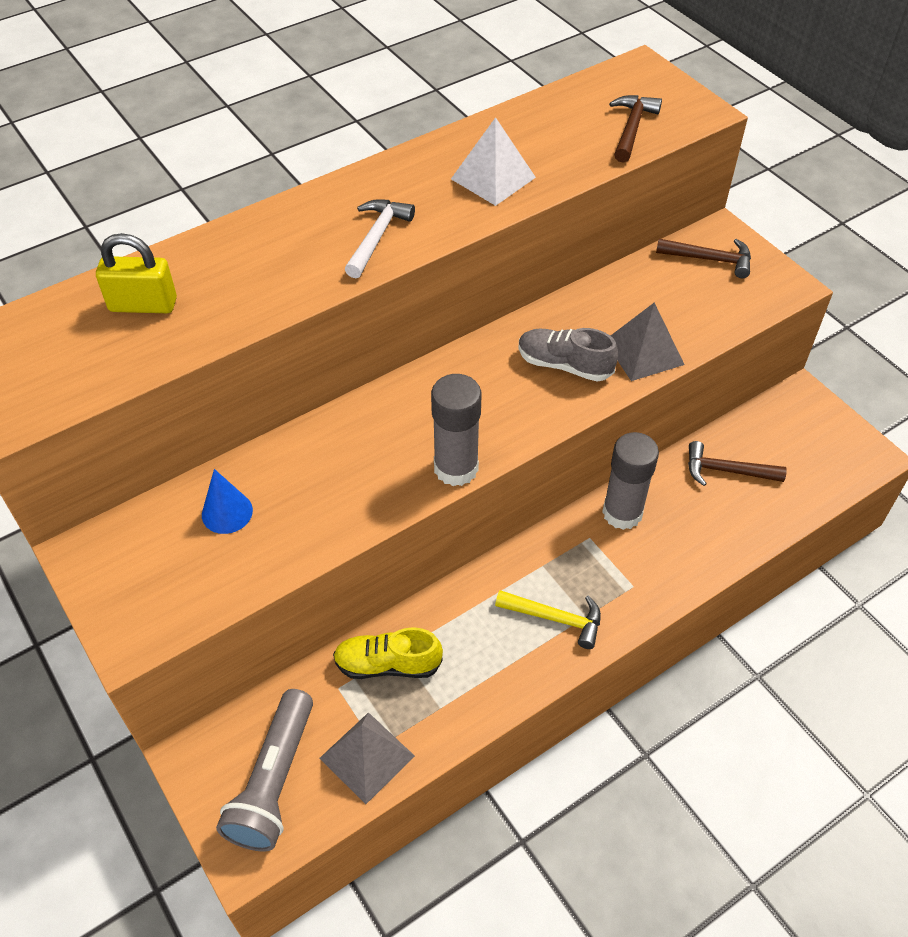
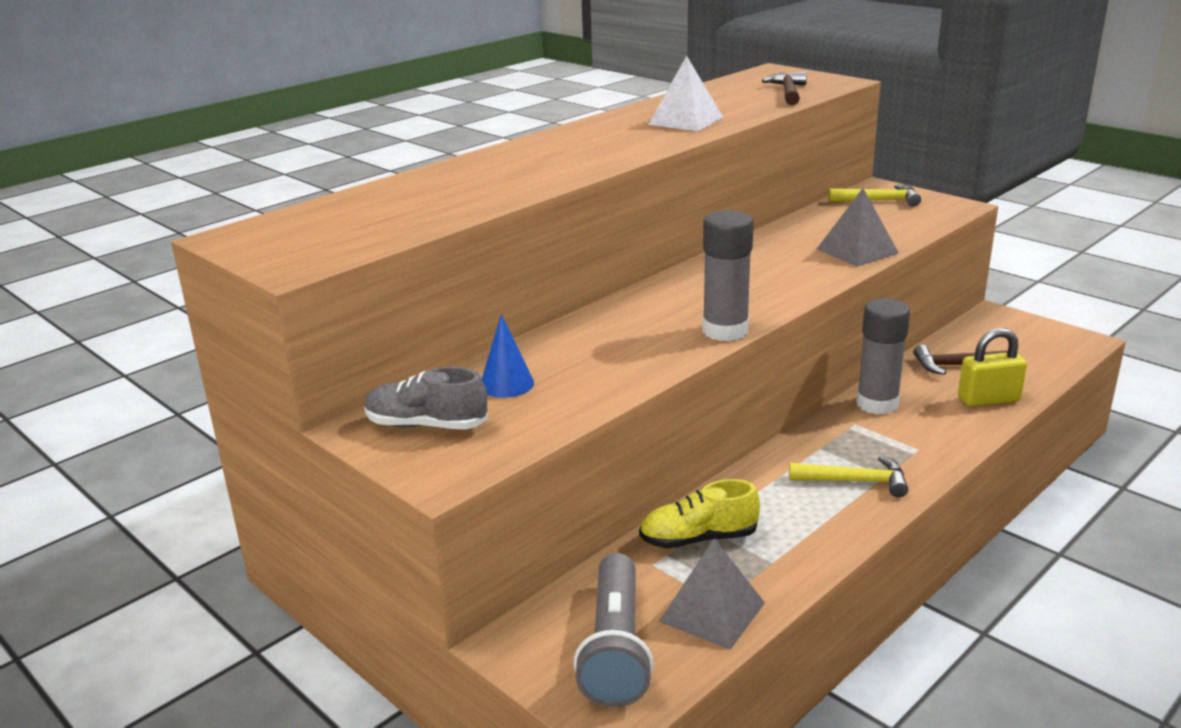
camera: 10 degrees left, 25 degrees down
(143, 305) = (396, 202): yellow padlock -> yellow padlock (988, 400)
(377, 237) = (601, 153): white hammer -> none
(564, 365) = (789, 265): grey shoe -> grey shoe (426, 425)
(710, 259) = (879, 200): brown hammer -> yellow hammer

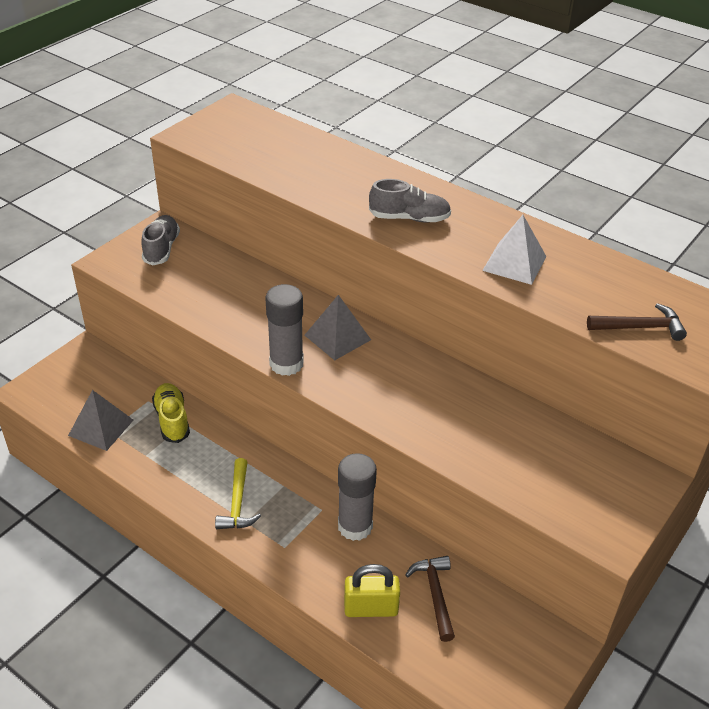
camera: 80 degrees right, 15 degrees up
(506, 384) = (209, 271): blue cone -> none
(589, 153) = (409, 218): none -> grey shoe
(615, 648) = (76, 389): grey flashlight -> none
(857, 251) = (460, 448): grey pyramid -> grey pyramid (337, 337)
(879, 200) = (608, 476): yellow hammer -> none
(988, 400) = (371, 608): yellow padlock -> yellow padlock turned 75 degrees counterclockwise

